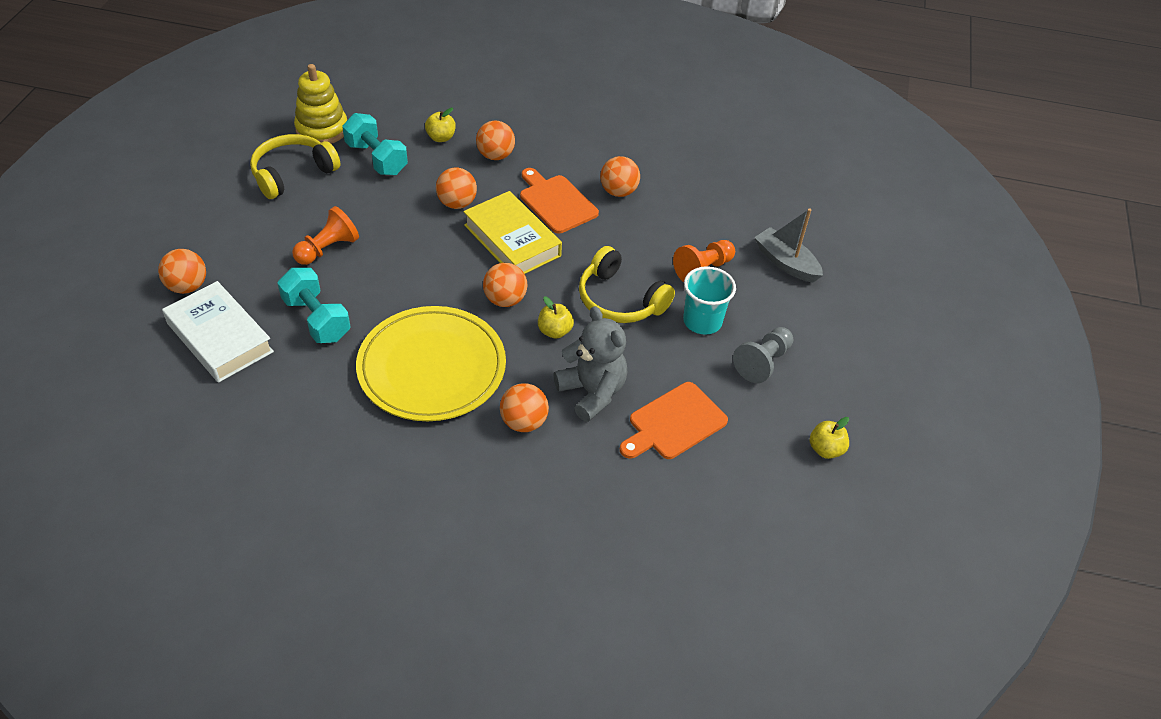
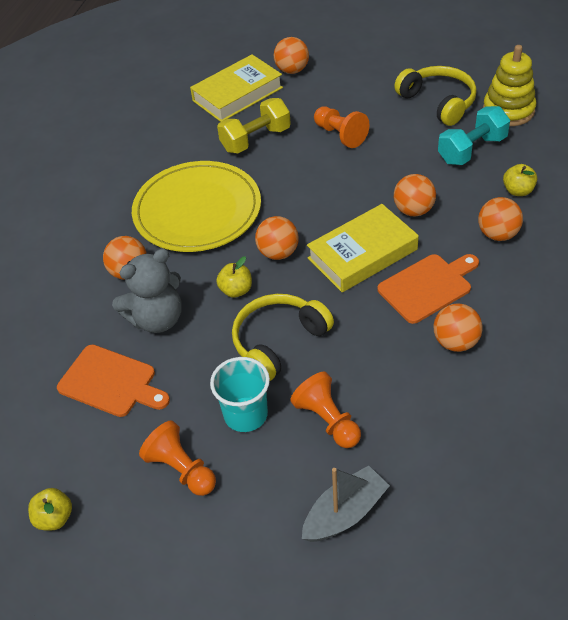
camera: 100 degrees right, 0 degrees up
(220, 337) = (237, 94): white book -> yellow book
(317, 319) = (256, 139): turquoise dumbbell -> yellow dumbbell
(674, 423) = (111, 382): orange cutting board -> orange cutting board turned 150 degrees clockwise
(763, 362) = (181, 469): grey pawn -> orange pawn

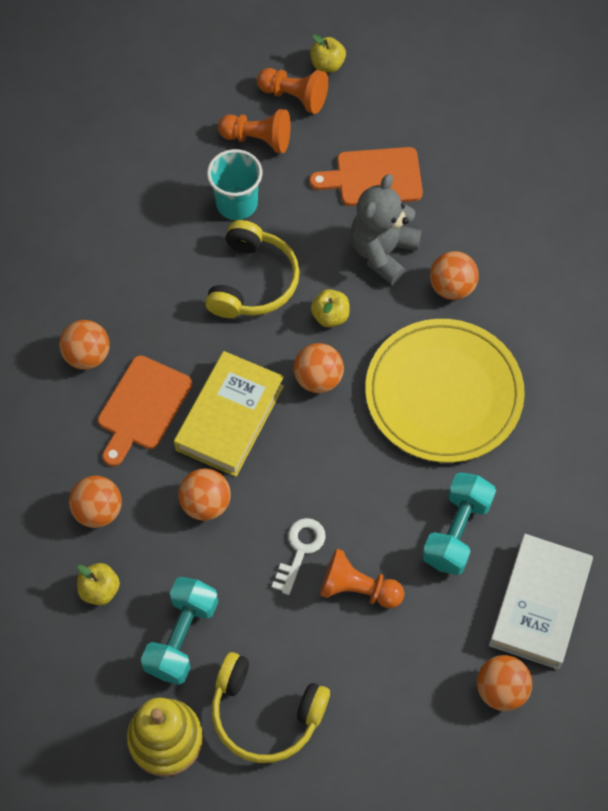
camera: 145 degrees right, 15 degrees up
(237, 94) = (539, 604): yellow book -> white book
(256, 139) = (456, 532): yellow dumbbell -> turquoise dumbbell
(328, 420) = (164, 230): orange pawn -> orange pawn (294, 97)
(345, 513) = (109, 166): grey boat -> none
(363, 164) = (300, 550): none -> white key

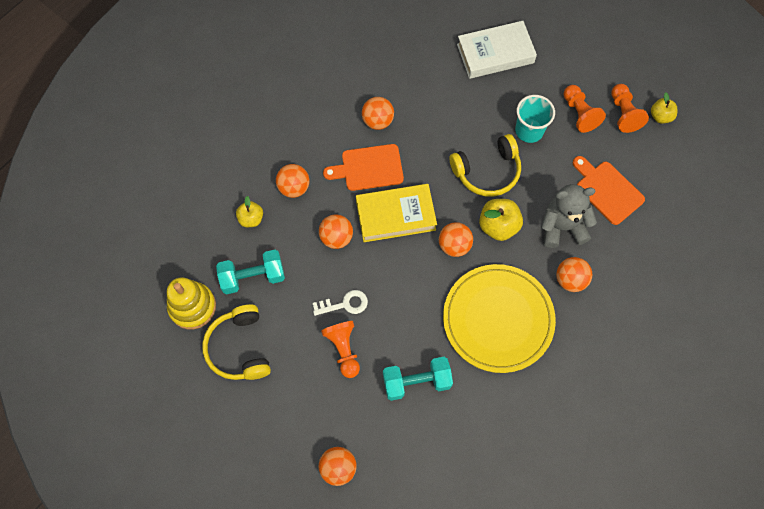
camera: 55 degrees right, 5 degrees up
(330, 316) = (498, 226): yellow apple -> yellow apple, size x1.58
(539, 604) = (405, 457): white book -> white book (495, 53)

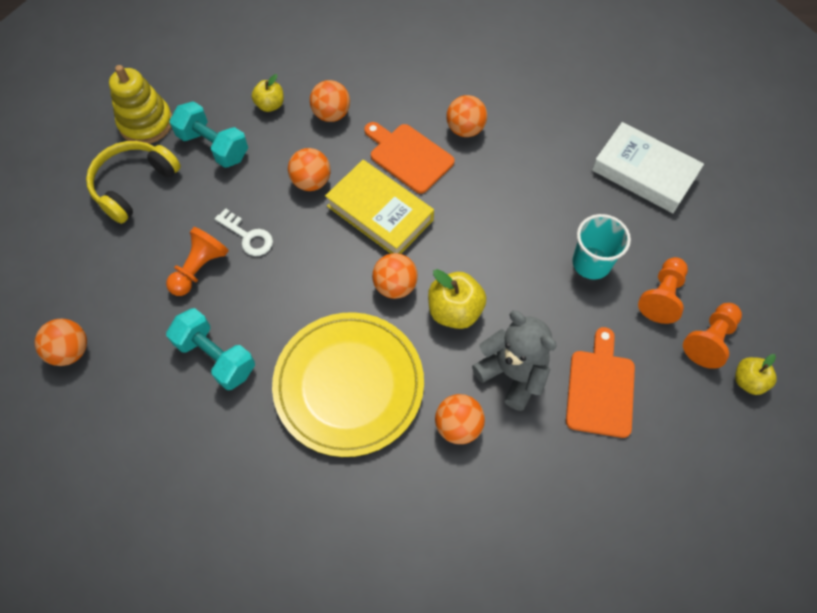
camera: 50 degrees right, 5 degrees down
(487, 171) = (506, 258): yellow headphones -> none

